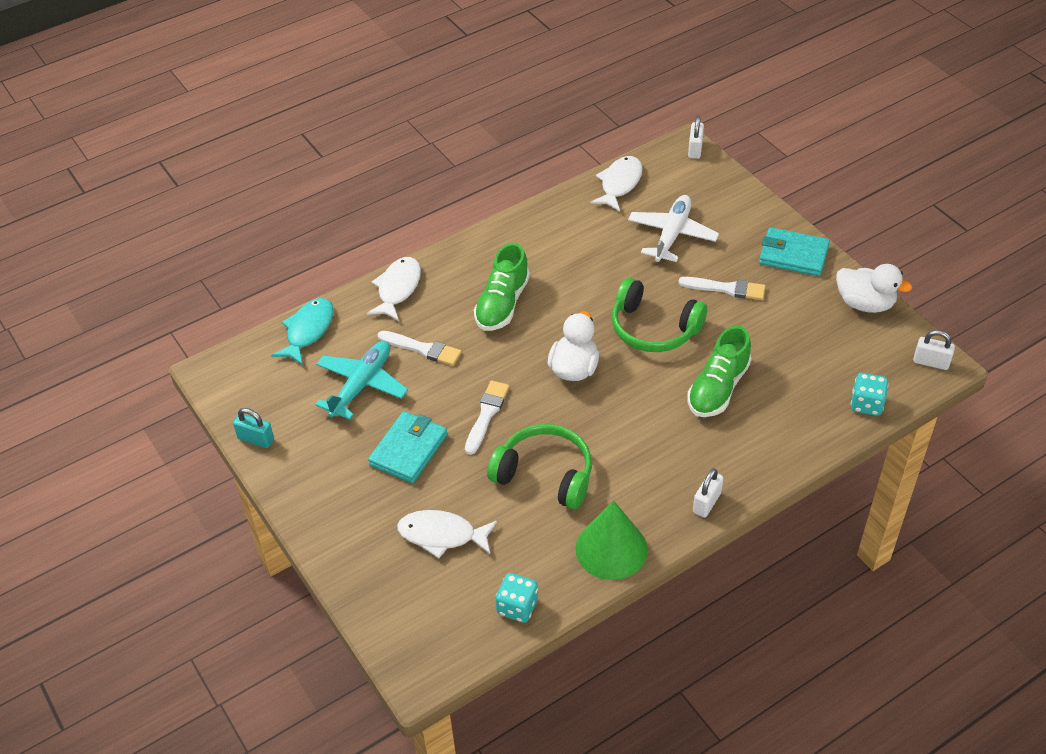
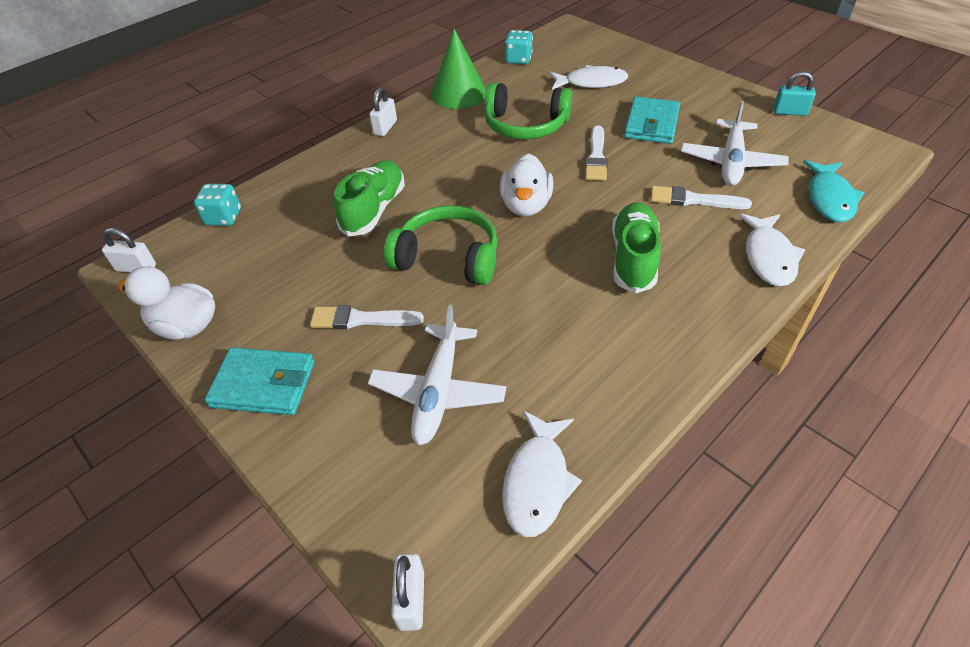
camera: 170 degrees right, 0 degrees up
(362, 385) = (731, 162): turquoise plane -> white plane

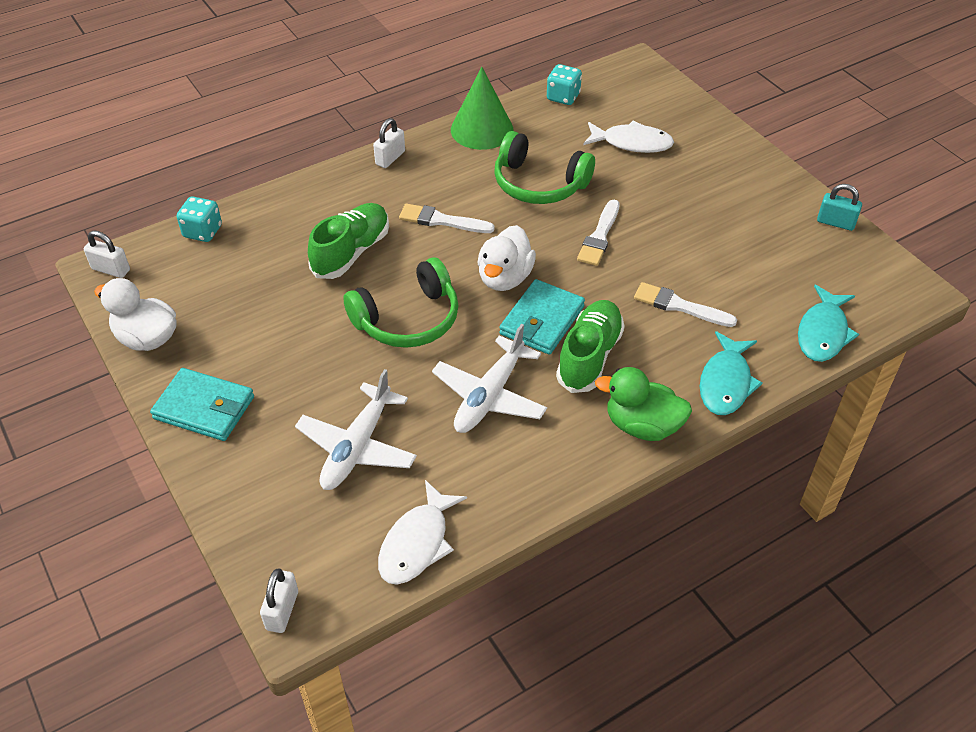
camera: 10 degrees right, 0 degrees up
(361, 319) = (307, 364): white brush -> white brush (442, 220)
(448, 258) = (408, 319): green headphones -> green headphones turned 120 degrees clockwise
(651, 124) = (675, 208): turquoise wallet -> turquoise wallet (542, 320)
(712, 311) = (642, 426): none -> green duck
(731, 162) = (740, 270): white plane -> white plane (489, 396)
(768, 257) = (726, 383): white fish -> turquoise fish

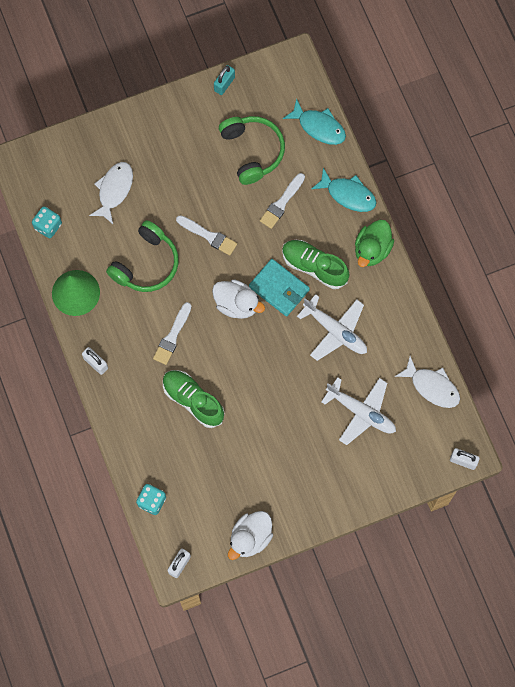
camera: 80 degrees left, 25 degrees up
(204, 408) = (316, 501): turquoise wallet -> none
(408, 319) = (263, 371): green headphones -> green headphones (252, 151)

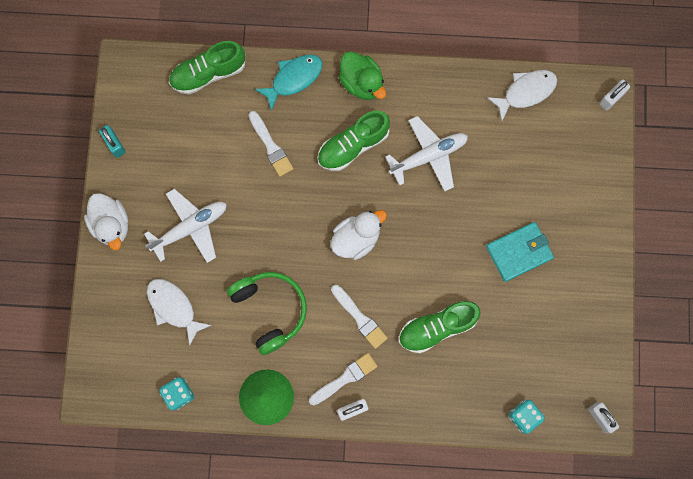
camera: 65 degrees left, 5 degrees up
(208, 236) = (270, 234): white brush -> white brush (345, 378)
(250, 538) = (602, 334): white duck -> white duck (111, 225)
(252, 151) = (201, 150): green headphones -> none
(279, 288) = (359, 190): turquoise wallet -> turquoise wallet (519, 252)
(319, 127) = (208, 73): turquoise fish -> green shoe
(361, 412) = (522, 170): white plane -> white plane (190, 228)

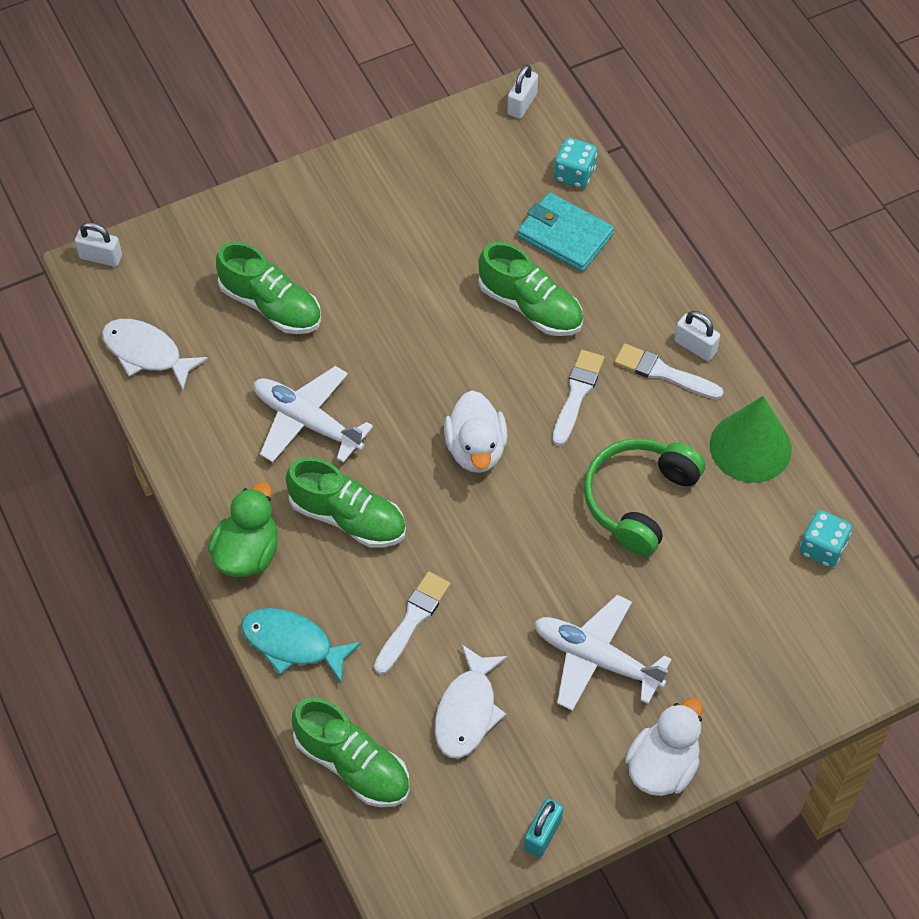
camera: 120 degrees left, 20 degrees down
(173, 307) = (718, 618): white fish -> white fish (467, 711)
(356, 239) = (476, 449): white duck -> white duck turned 120 degrees counterclockwise
(519, 252) = (375, 265): turquoise wallet -> turquoise wallet (565, 235)
(522, 177) = (271, 305): none -> green shoe

